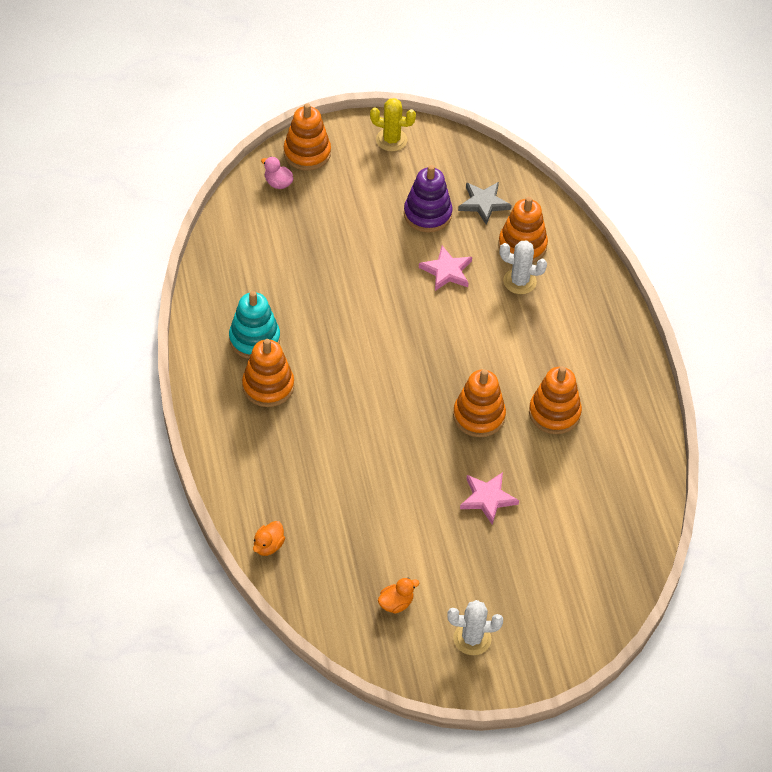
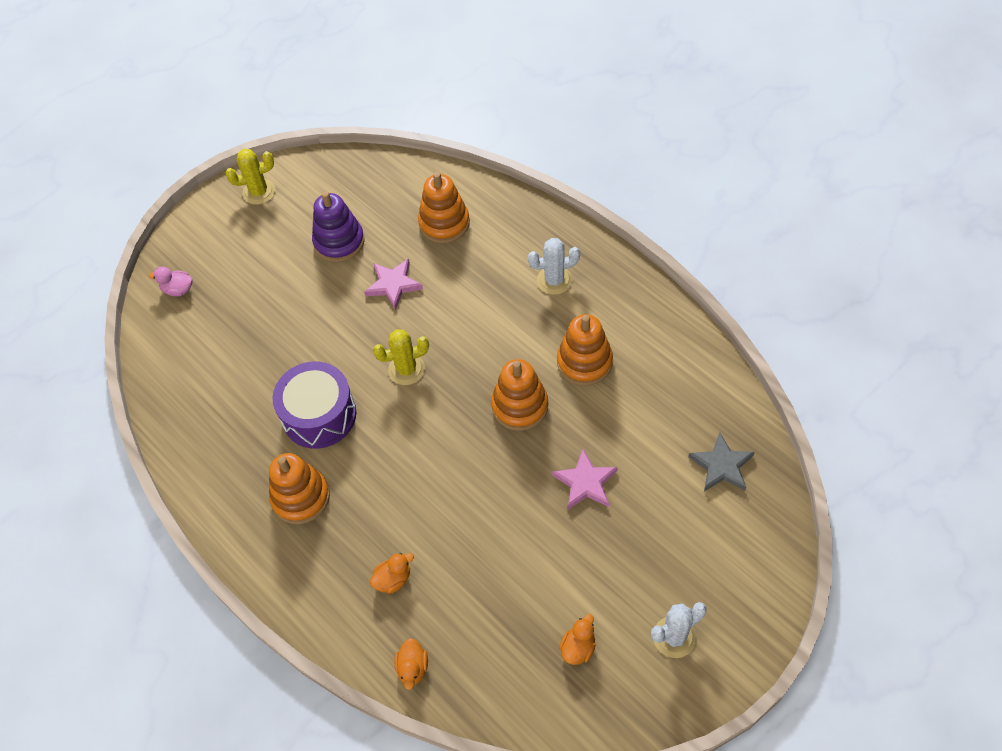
camera: 25 degrees left, 5 degrees up
(254, 339) = (256, 457): turquoise stacking toy -> none
(296, 480) = (393, 579): none -> orange duck
(307, 153) = (187, 246): orange stacking toy -> none
(321, 336) = (319, 415): none -> purple drum
(411, 340) = (406, 369): none -> yellow cactus
(484, 203) = (383, 204): grey star -> grey star (722, 465)
(519, 281) = (465, 257): white cactus -> white cactus (554, 280)

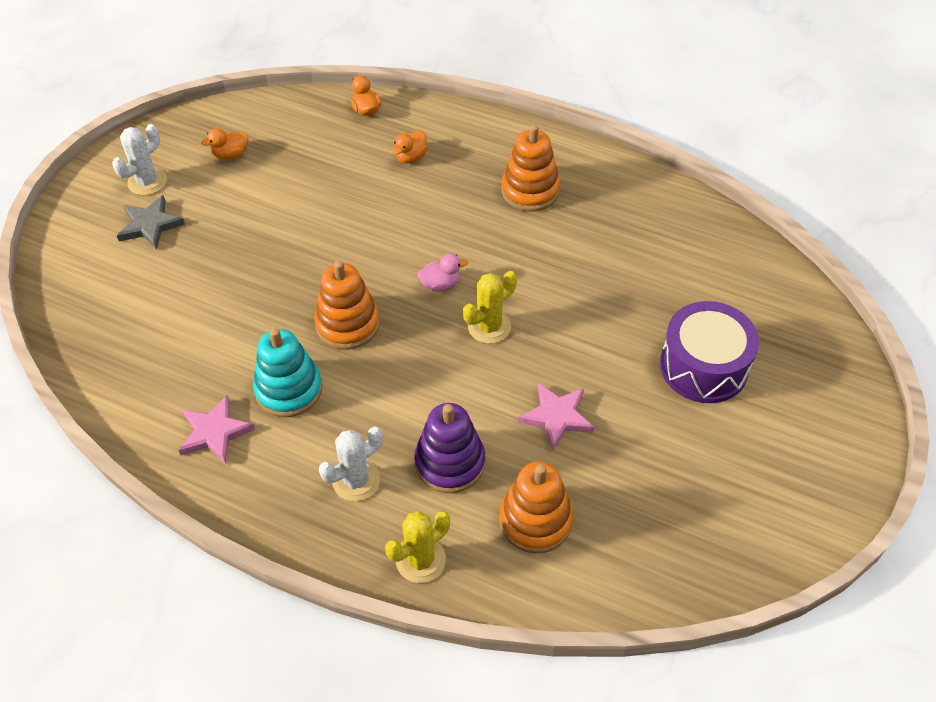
camera: 155 degrees right, 5 degrees down
(178, 290) = (807, 339): pink duck -> pink duck (440, 284)
(259, 192) = (814, 493): yellow cactus -> yellow cactus (420, 560)
(319, 415) = (557, 259): purple drum -> purple drum (703, 366)
(339, 242) = (658, 453): purple stacking toy -> purple stacking toy (450, 463)
(578, 647) = (230, 155): orange duck -> orange duck turned 60 degrees clockwise
(584, 362) = (289, 389): orange stacking toy -> turquoise stacking toy
(585, 482) = (256, 273): pink star -> pink star (214, 432)
(722, 465) = (115, 325): grey star -> grey star (150, 225)

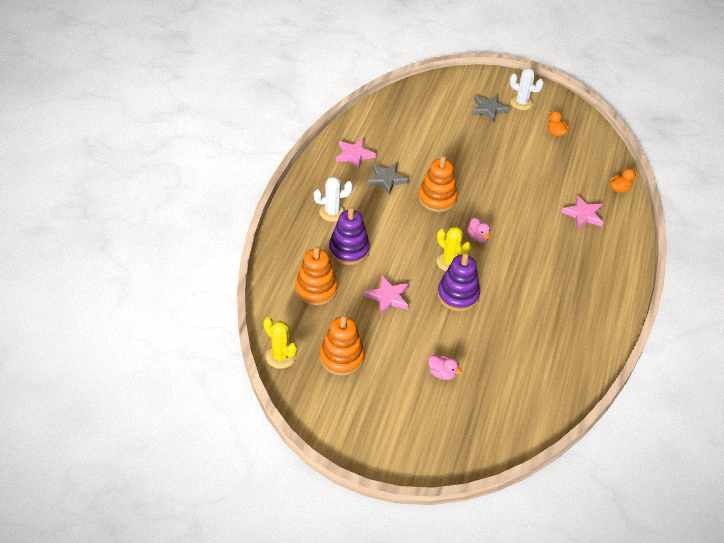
camera: 80 degrees right, 5 degrees down
(289, 389) = (386, 179): turquoise stacking toy -> grey star
(356, 480) = (332, 212): white cactus -> white cactus turned 60 degrees counterclockwise
(410, 157) = (583, 215): orange duck -> pink star
(420, 560) = (287, 242): yellow cactus -> yellow cactus (280, 356)
(530, 190) = (573, 278): orange stacking toy -> orange stacking toy (341, 357)
(556, 326) = (458, 295): none -> purple stacking toy
(703, 366) = (442, 373): purple drum -> pink duck

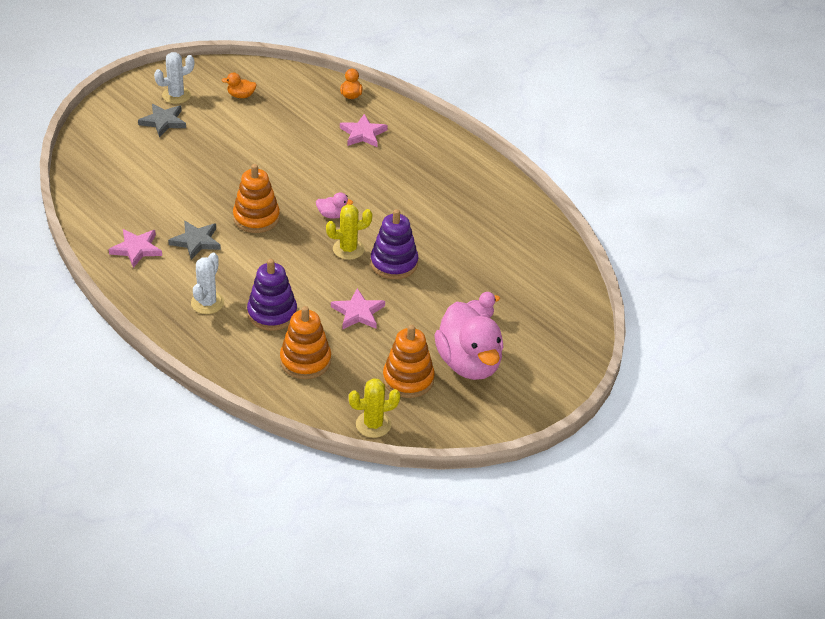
camera: 60 degrees left, 5 degrees down
(387, 389) = (469, 363): none -> pink duck

